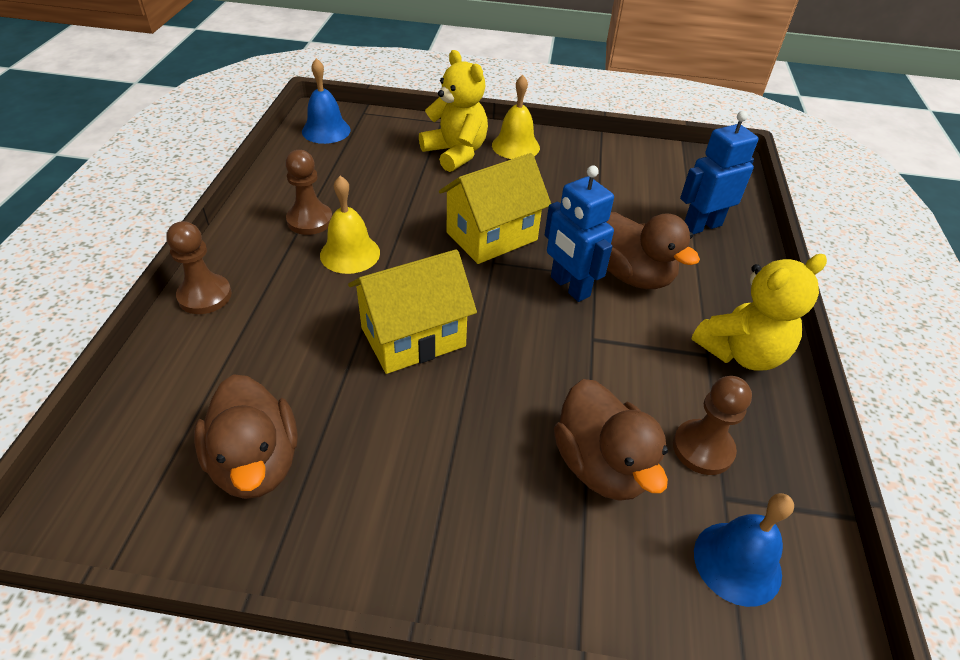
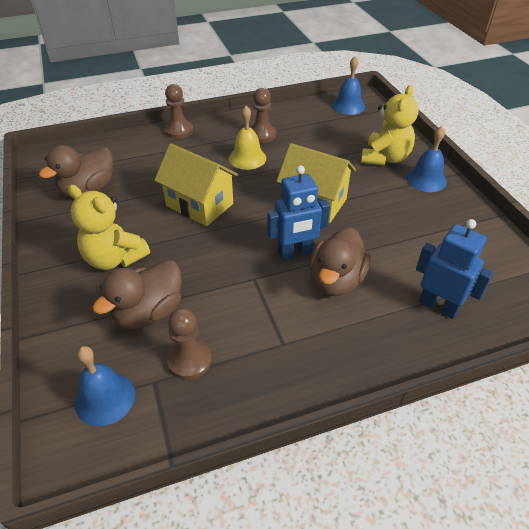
camera: 65 degrees right, 0 degrees up
(515, 146) = (426, 179): yellow bell -> blue bell
(569, 287) = (295, 252): blue robot -> blue robot turned 135 degrees counterclockwise
(741, 352) = (300, 364): yellow teddy bear -> yellow teddy bear (114, 258)

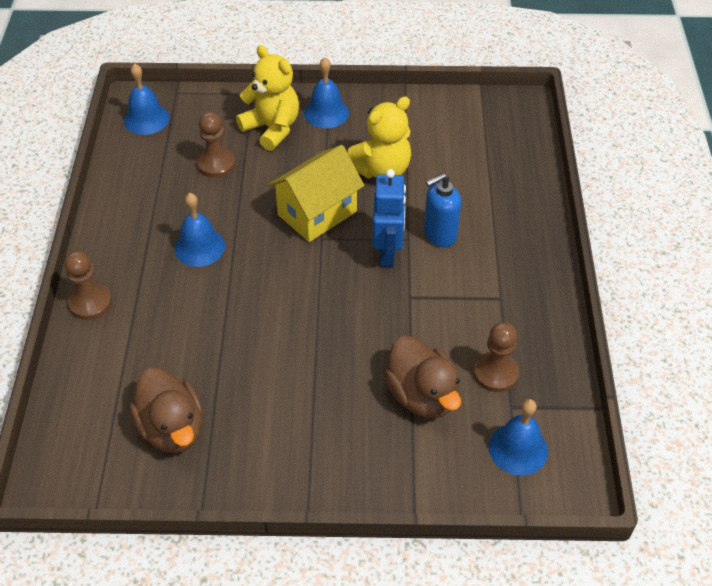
camera: 70 degrees left, 5 degrees up
(114, 258) = (324, 416): yellow teddy bear -> yellow teddy bear (381, 170)
(199, 205) = (267, 315): yellow house -> none
(247, 158) = (199, 247): yellow bell -> blue bell
(262, 135) = (157, 219): brown pawn -> brown pawn (216, 164)
(336, 281) = (439, 235): brown duck -> blue soap dispenser
(438, 306) = (497, 177): blue robot -> none

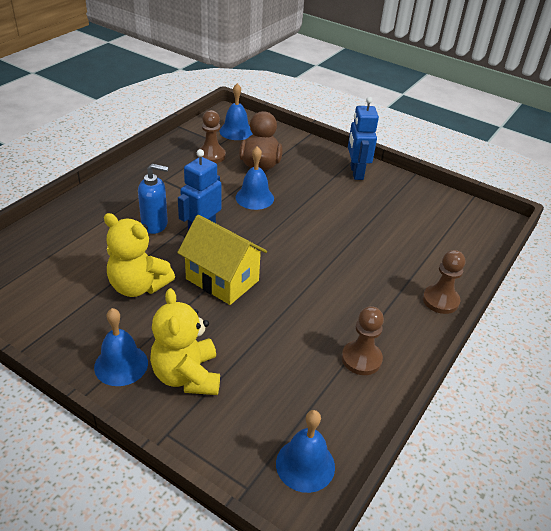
camera: 150 degrees left, 10 degrees down
(172, 428) = (413, 210): brown duck -> none
(199, 247) = (333, 300): blue bell -> blue bell (254, 198)
(216, 164) = (269, 366): brown pawn -> brown pawn (361, 359)
(287, 462) = (356, 172): none -> blue robot
(317, 213) = (222, 279): yellow house -> yellow house turned 45 degrees clockwise
(381, 170) = (138, 286): yellow teddy bear -> yellow teddy bear turned 150 degrees counterclockwise

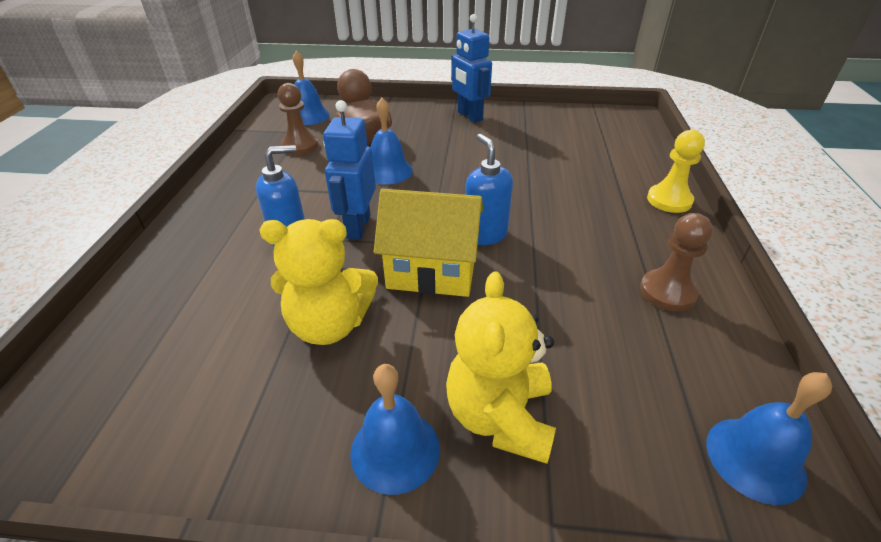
camera: 25 degrees left, 0 degrees up
(187, 376) = (500, 416): yellow teddy bear -> yellow teddy bear turned 45 degrees clockwise
(278, 270) = (485, 234): none -> blue soap dispenser
(440, 300) = (669, 200): brown pawn -> yellow pawn

